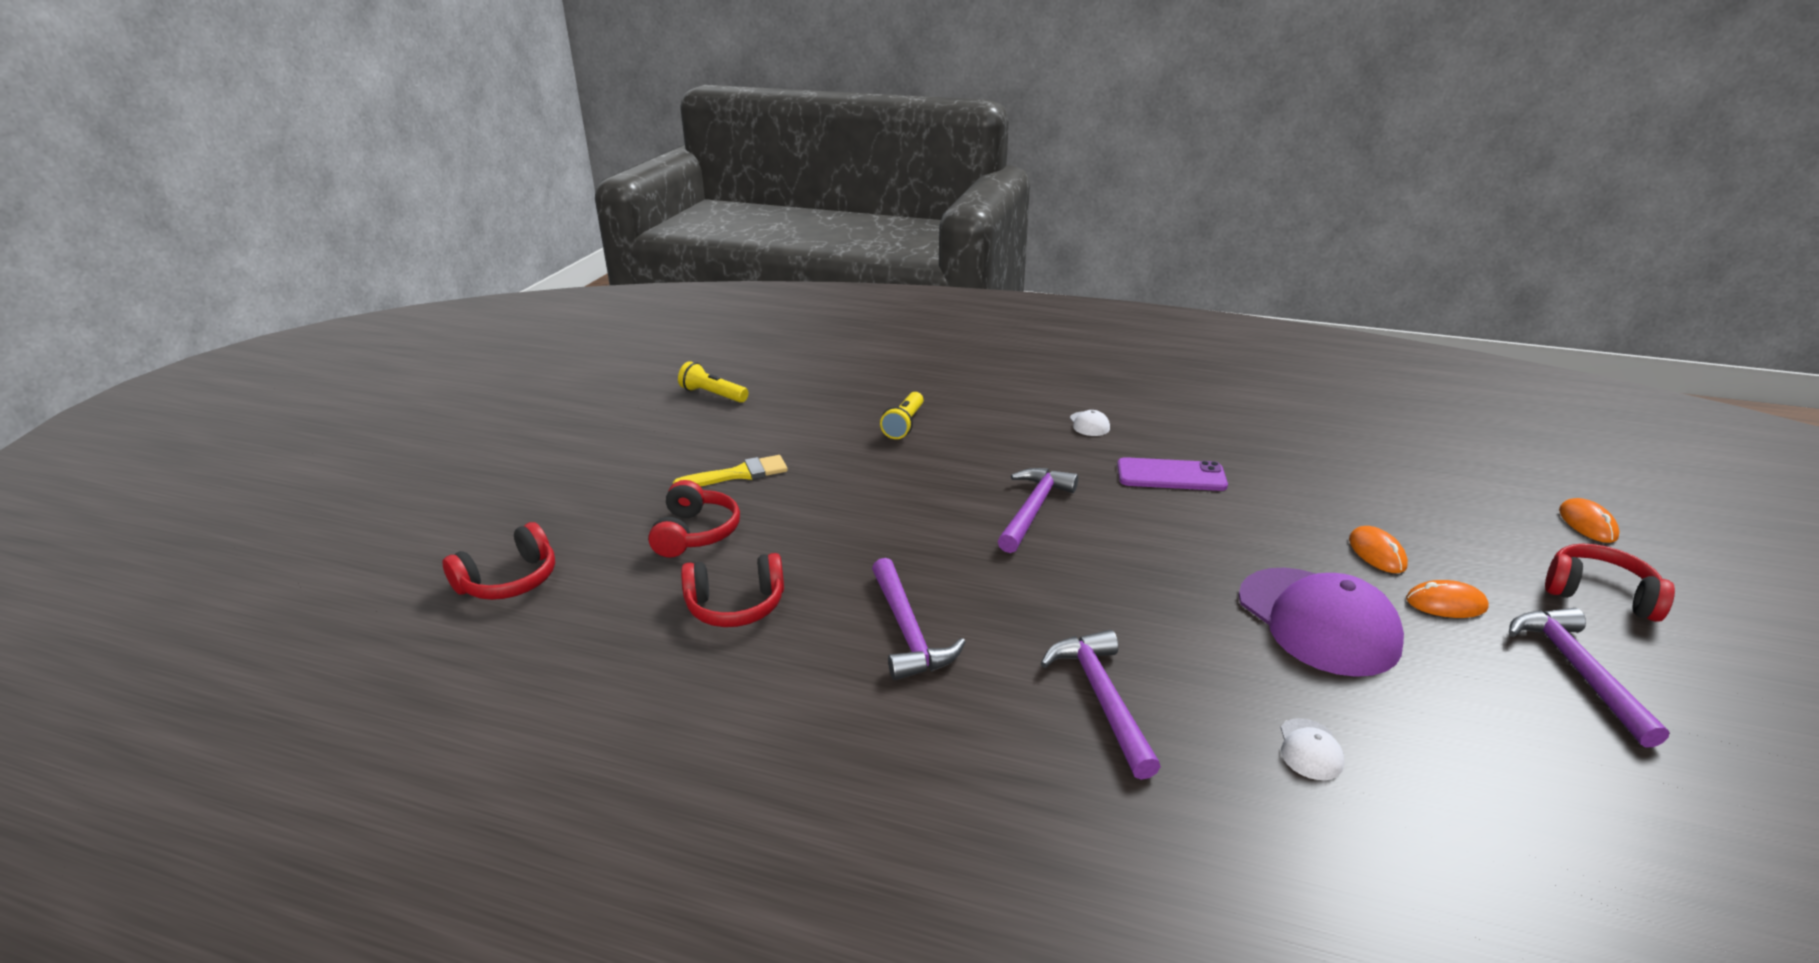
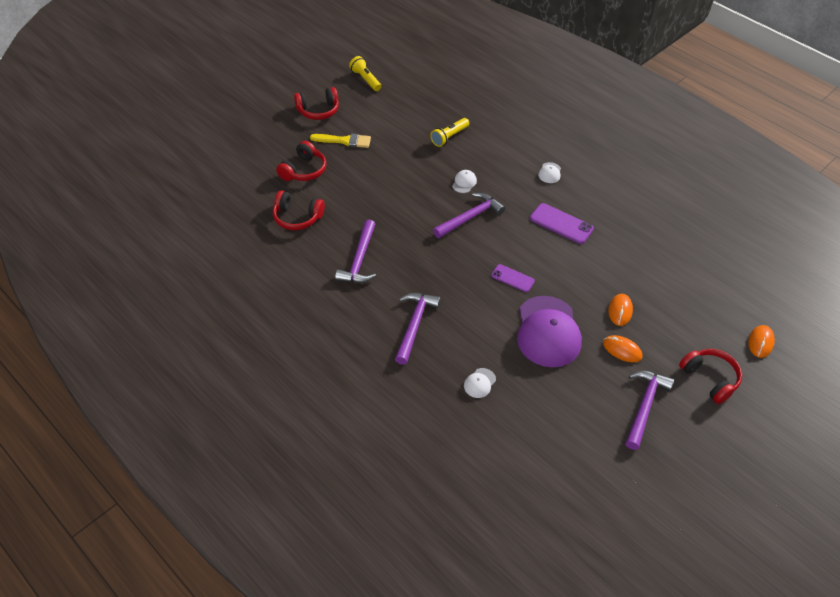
camera: 25 degrees right, 20 degrees up
(509, 580) = (214, 167): red headphones -> red headphones (318, 110)
(980, 470) = (464, 183): none -> white cap
(1182, 567) = (512, 278): none -> purple phone

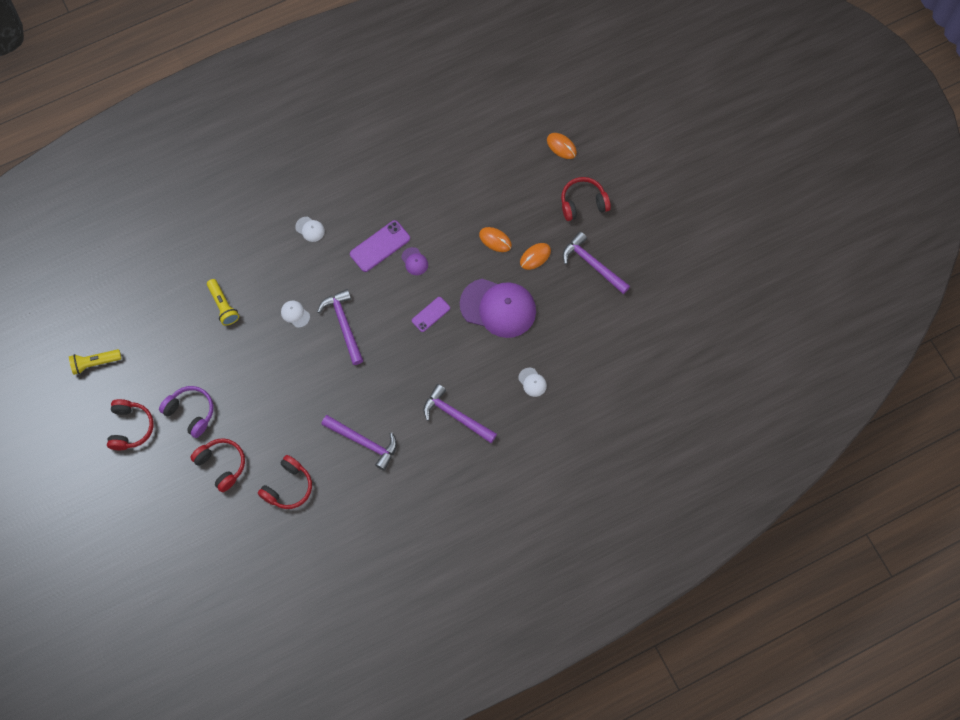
camera: 70 degrees left, 20 degrees up
(344, 141) = (190, 412): yellow brush -> purple headphones
(560, 252) = (414, 261): none -> purple cap

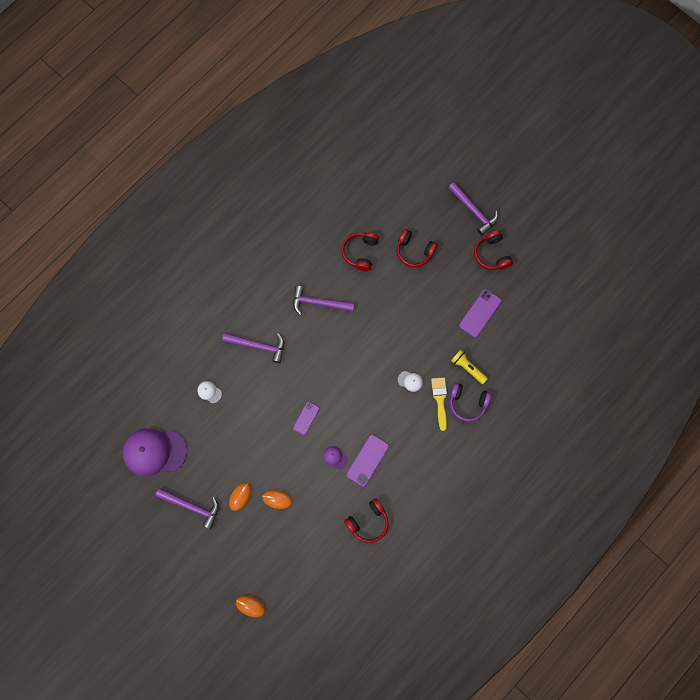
camera: 160 degrees right, 5 degrees up
(95, 363) = (541, 291): yellow flashlight -> none
(179, 362) = (480, 313): none -> purple phone
(190, 412) = (454, 280): purple headphones -> purple headphones (467, 403)
(271, 282) = (440, 400): none -> yellow brush
(310, 229) = (428, 454): white cap -> none
(344, 324) = (369, 386): purple hammer -> purple hammer (474, 211)
(498, 308) = (255, 442): purple cap -> purple cap (154, 451)
(583, 203) = (216, 559): red headphones -> red headphones (368, 522)

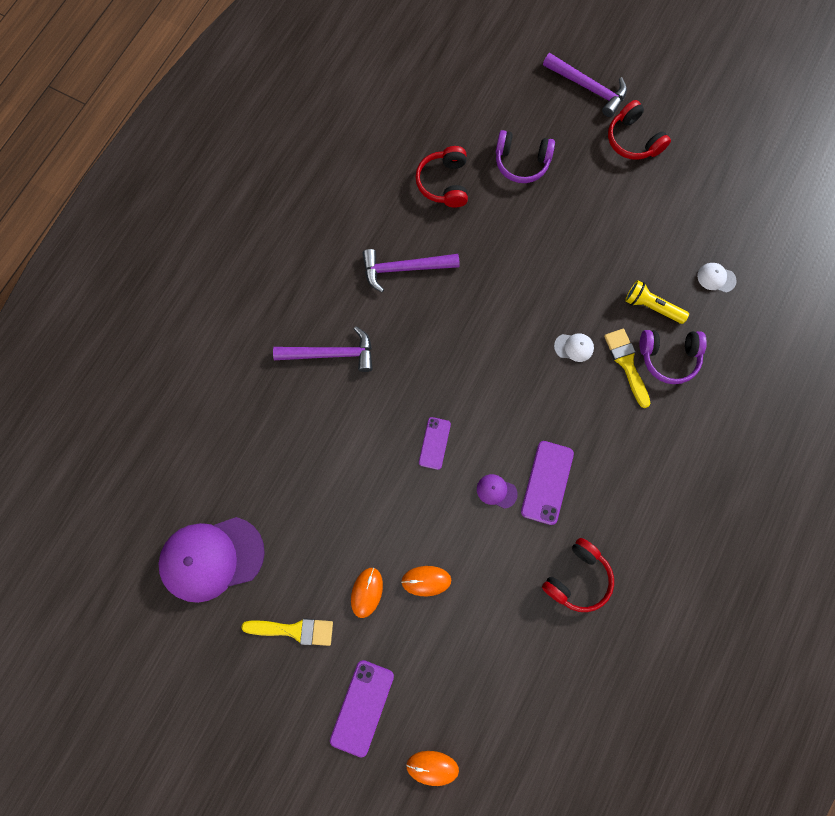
camera: 15 degrees left, 0 degrees up
(192, 506) = (294, 630): purple hammer -> yellow brush
(209, 392) = (274, 442): white cap -> white cap (716, 278)
(414, 251) = (521, 162): red headphones -> purple headphones
(480, 313) = (643, 224): purple phone -> purple phone (362, 707)

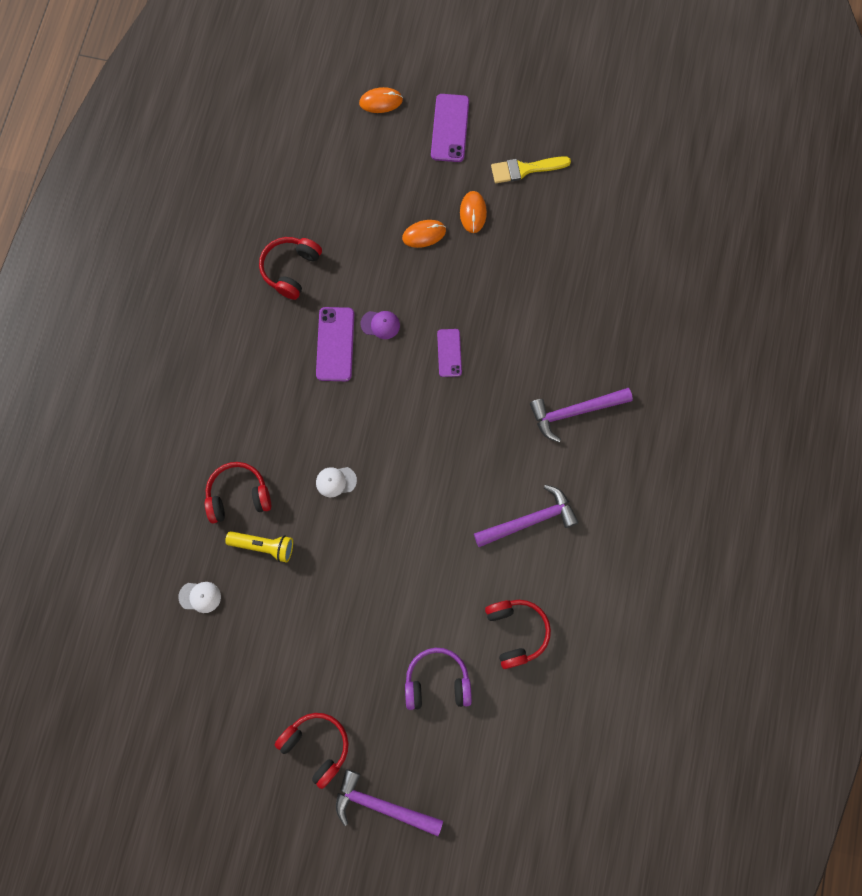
camera: 165 degrees right, 0 degrees up
(211, 558) = (617, 205): purple cap -> none
(626, 363) = (279, 478): yellow brush -> none
(668, 357) = (238, 496): purple headphones -> red headphones

